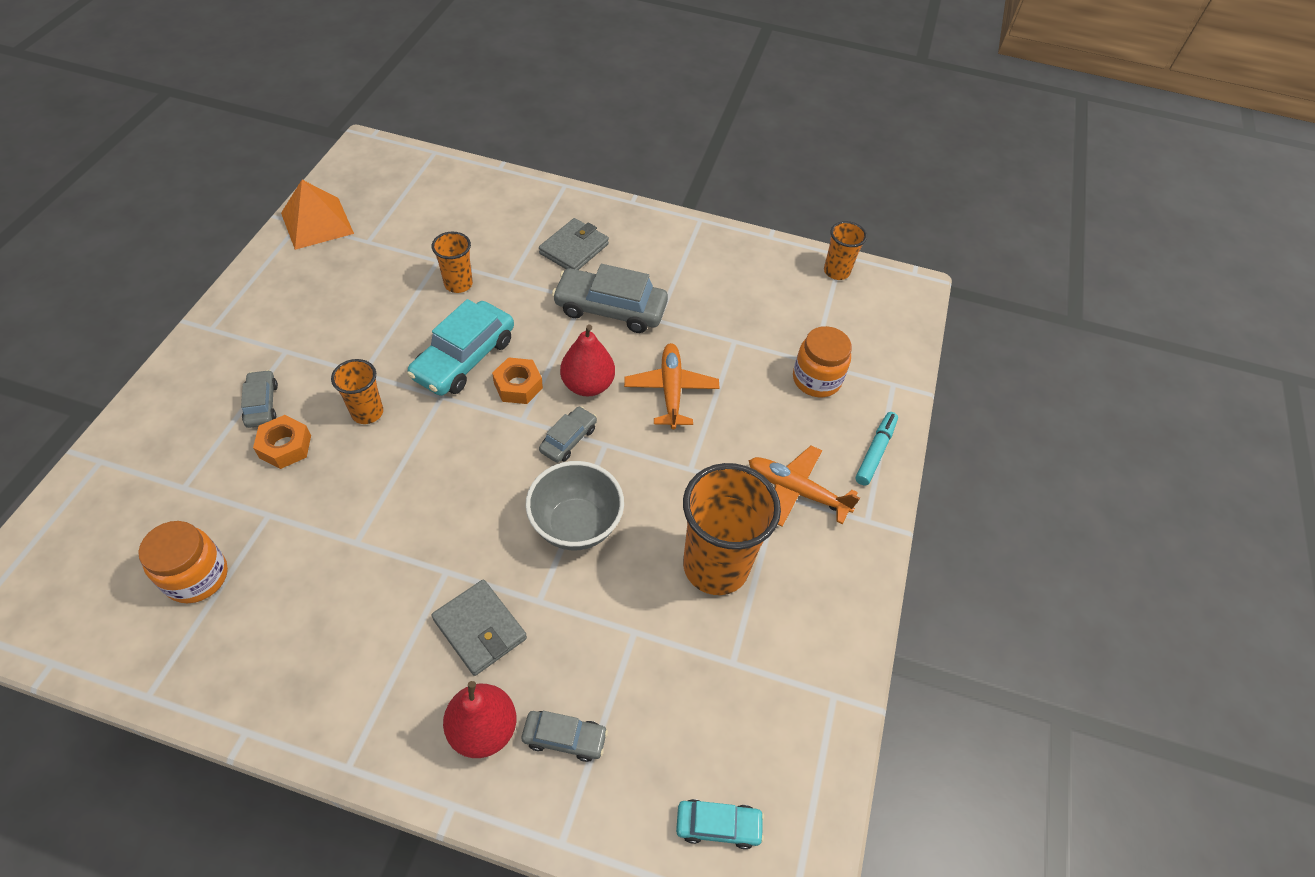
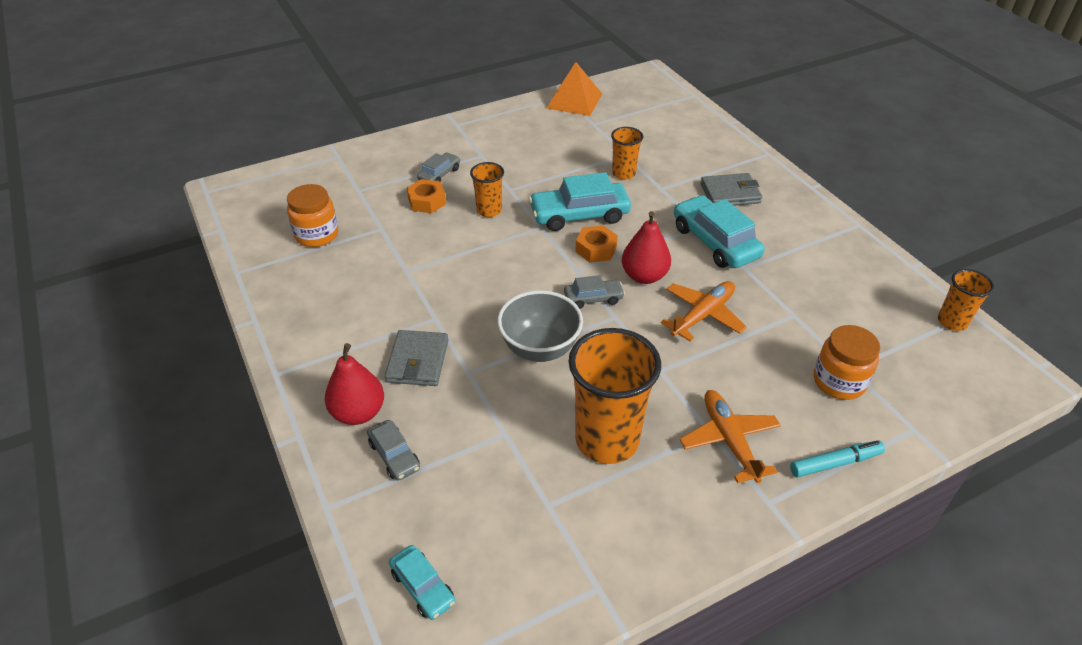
camera: 50 degrees right, 10 degrees down
(610, 309) = (715, 242): grey car -> turquoise car

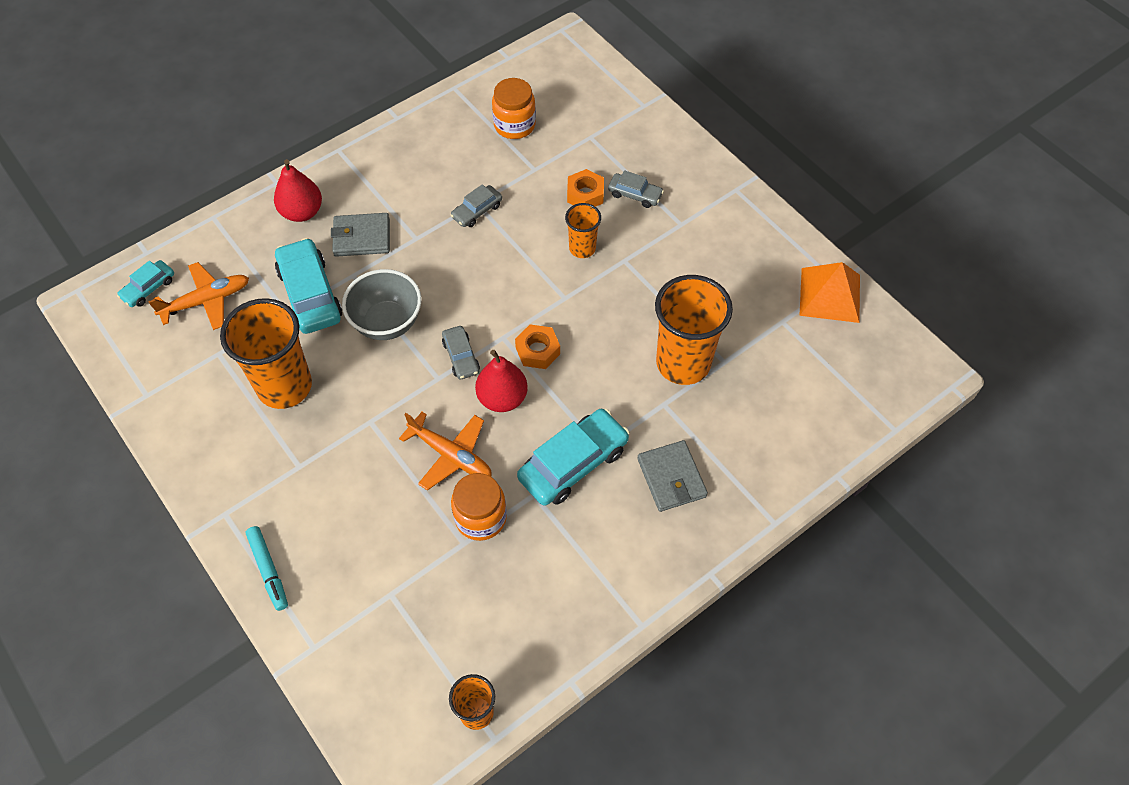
camera: 80 degrees right, 15 degrees up
(394, 455) = (261, 245): grey car -> grey car (477, 211)
(579, 215) = (593, 329): turquoise car -> turquoise car (310, 294)
(623, 173) = (683, 363): orange cup -> orange cup, size x1.92
(729, 440) = (289, 482): orange plane -> orange plane (206, 301)
(839, 381) = (371, 581): orange jar -> orange jar (480, 518)

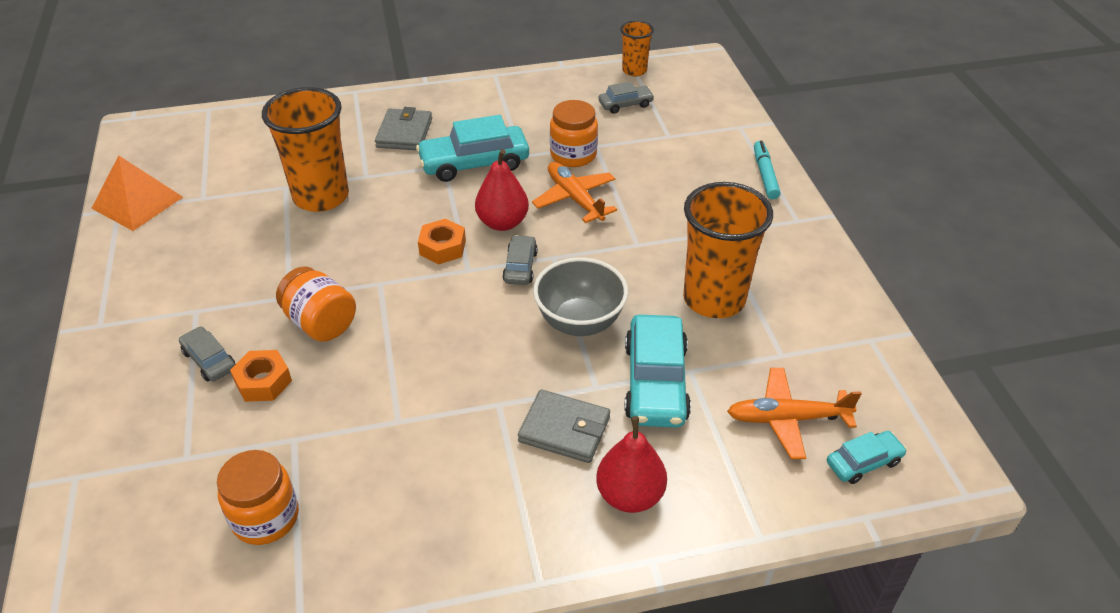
camera: 155 degrees left, 15 degrees down
(477, 211) = (404, 410): grey car -> grey car (625, 104)
(582, 248) = (320, 323): orange cup -> orange jar

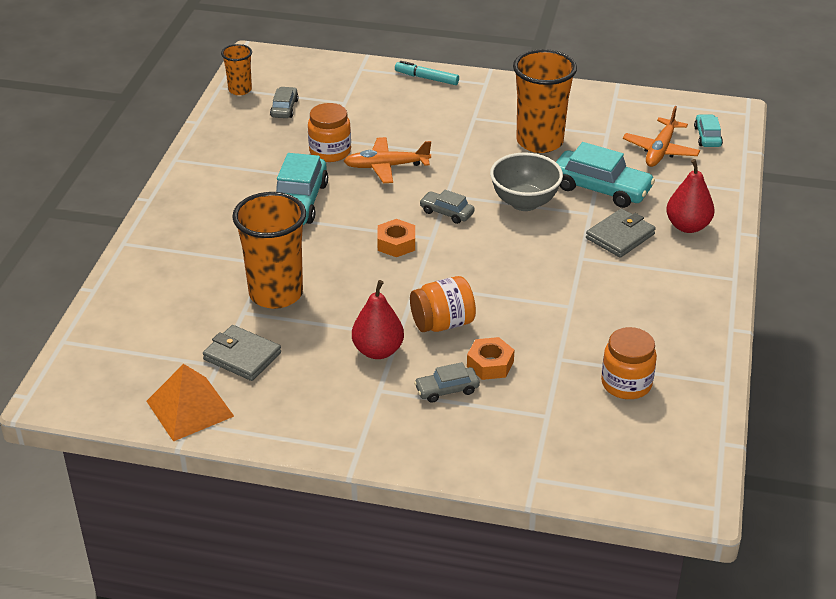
camera: 65 degrees left, 5 degrees down
(404, 133) = (220, 229): grey wallet -> grey wallet (242, 356)
(502, 223) = (388, 207): red pear -> red pear (378, 351)

